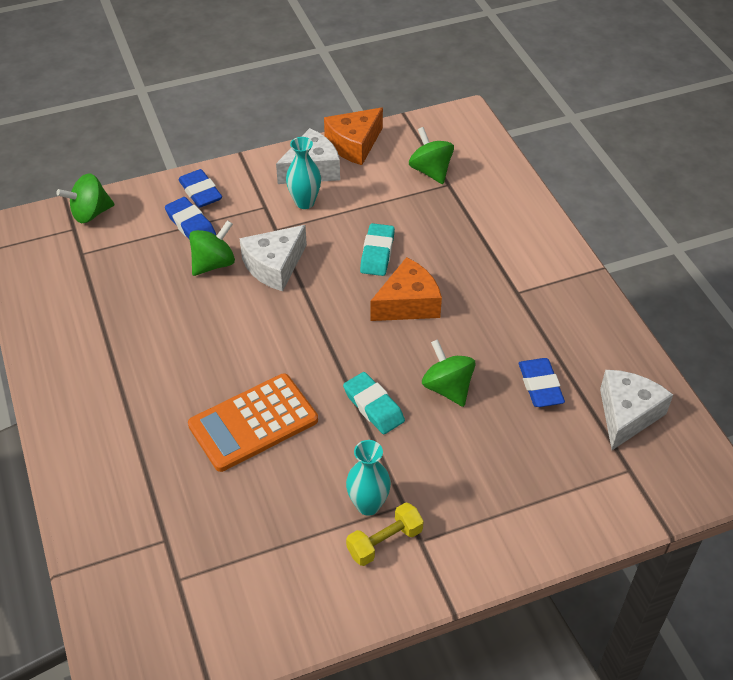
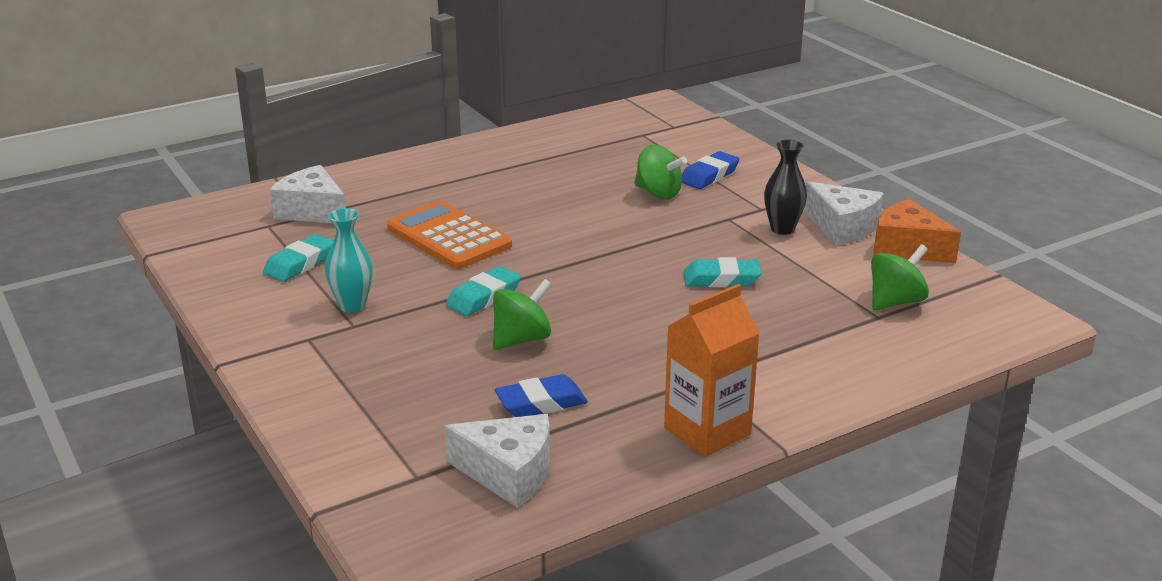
camera: 80 degrees right, 20 degrees down
(90, 213) = (699, 130): green spinning top -> none
(200, 192) = (762, 174): blue eraser -> none
(274, 266) = (670, 223): white cheese -> white cheese (312, 211)
(275, 548) = (300, 264): none -> turquoise eraser
(304, 202) = (782, 229): turquoise vase -> black vase
(384, 542) = (307, 318): yellow dumbbell -> none
(408, 303) = (646, 305): orange cheese -> none
(582, 300) = (707, 431): none -> orange carton

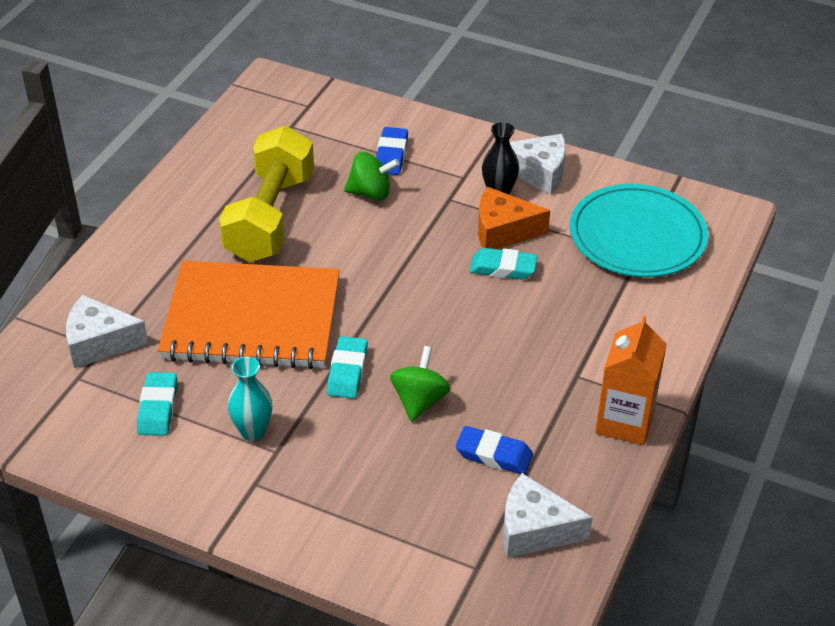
camera: 35 degrees left, 15 degrees up
(449, 237) = (252, 319): orange calculator -> orange notebook
(508, 473) = (534, 529): white cheese -> white cheese turned 150 degrees counterclockwise
(541, 403) = (494, 455): blue eraser -> blue eraser turned 75 degrees clockwise
(549, 182) = (270, 217): none -> yellow dumbbell
(721, 279) = (503, 268): turquoise eraser -> turquoise eraser turned 45 degrees clockwise
(895, 302) = (637, 236): green spinning top -> turquoise plate
(907, 248) = (600, 175): orange cheese -> orange cheese (503, 231)

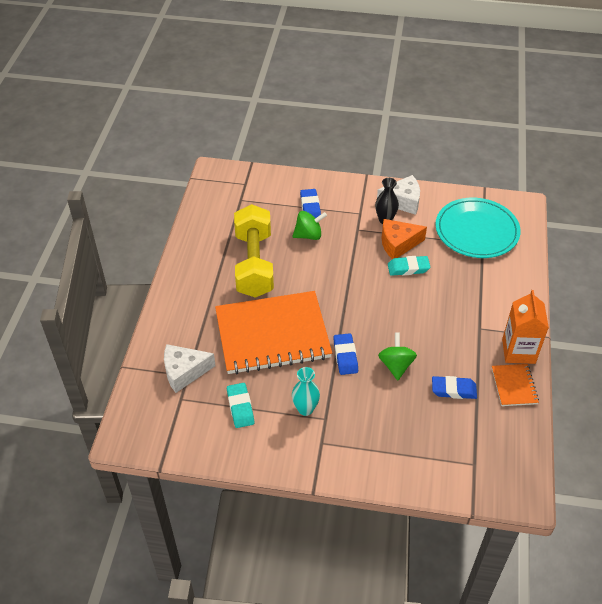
camera: 15 degrees left, 5 degrees up
(347, 371) = (345, 356): turquoise eraser -> blue eraser
(534, 529) = (496, 432): white cheese -> none
(593, 470) = (514, 386): none -> orange notebook

